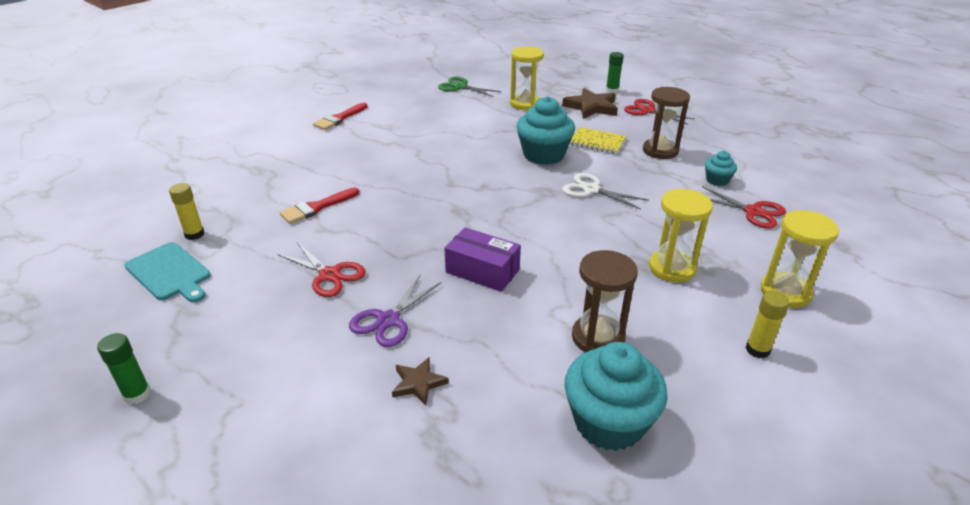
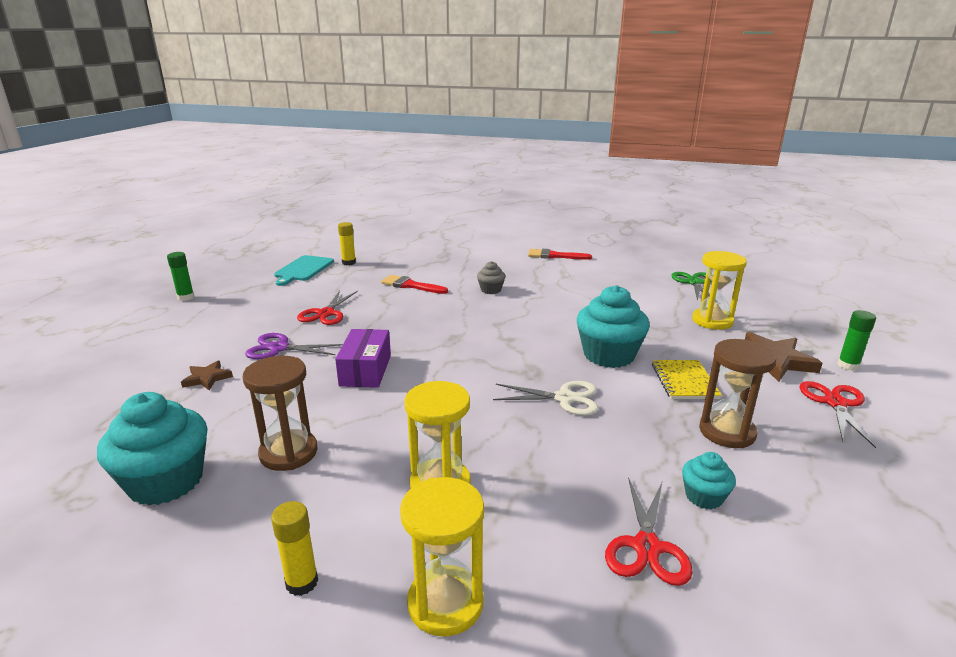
camera: 65 degrees right, 10 degrees down
(378, 168) = (491, 290): none -> grey cupcake
(591, 190) = (564, 398): white scissors -> white scissors turned 90 degrees clockwise

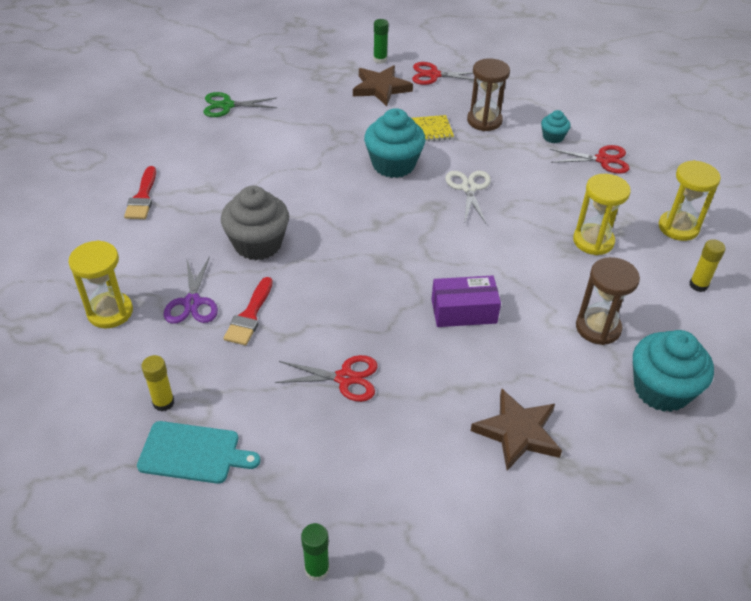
camera: 100 degrees left, 20 degrees up
(207, 378) = (517, 432): brown star -> brown star, size x1.79
(279, 348) = (440, 393): purple scissors -> purple scissors (192, 302)
(491, 290) = (258, 244): grey cupcake -> grey cupcake, size x1.99
(712, 321) = (315, 106): yellow hourglass -> yellow hourglass (110, 312)

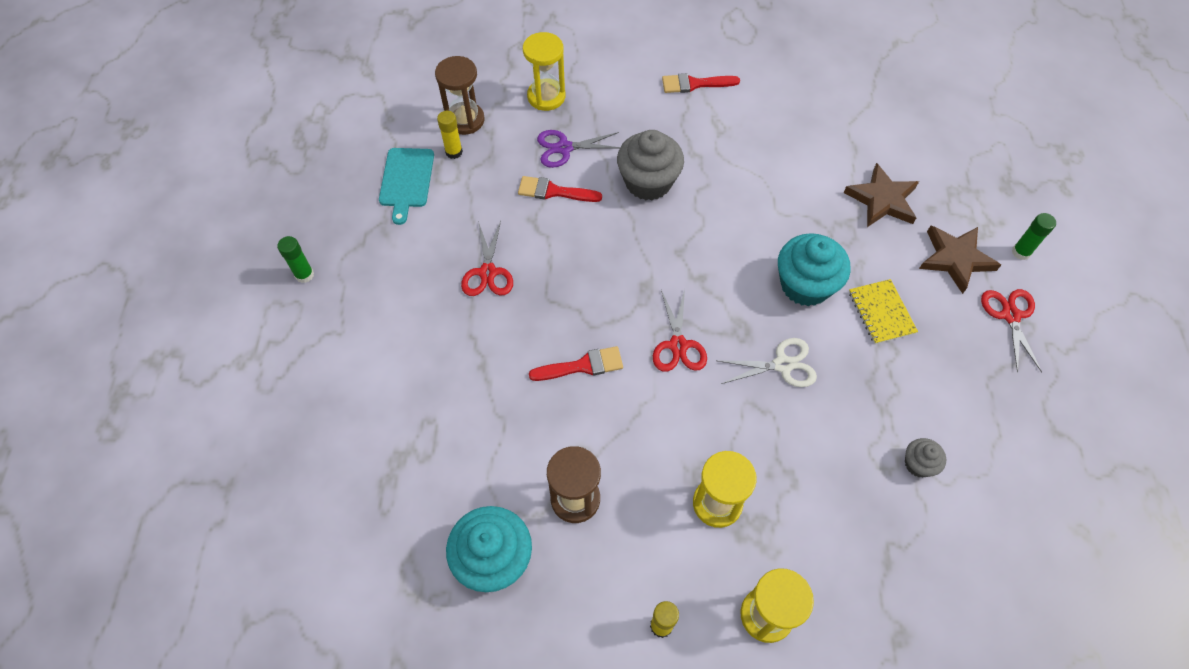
camera: 85 degrees right, 15 degrees up
(227, 105) = (863, 118): green scissors -> none
(464, 311) = (582, 366): purple box -> red brush
(484, 121) = (926, 379): brown hourglass -> brown hourglass (465, 120)
(517, 432) = (434, 416): brown star -> brown star (882, 200)
(553, 137) = (918, 464): turquoise cupcake -> grey cupcake
(603, 160) = (886, 527): red scissors -> red scissors (678, 345)

